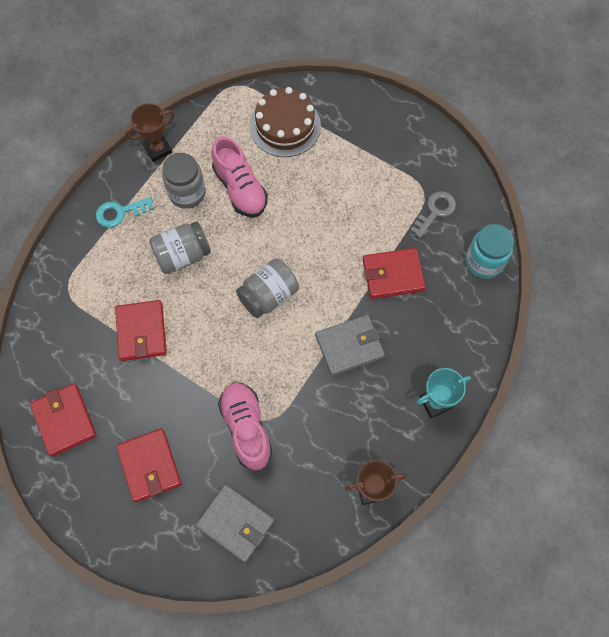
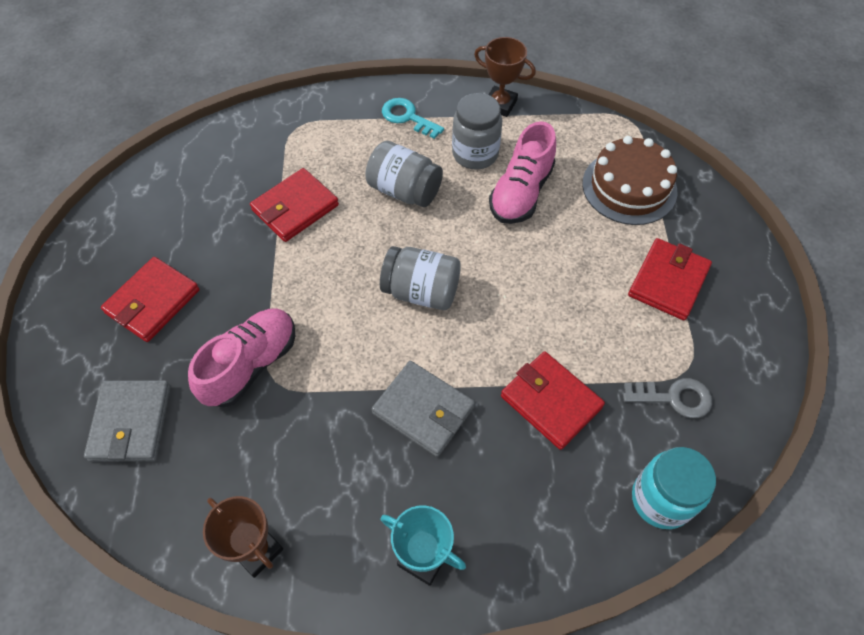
camera: 55 degrees right, 10 degrees down
(64, 420) = (159, 204): red wallet -> red wallet (668, 281)

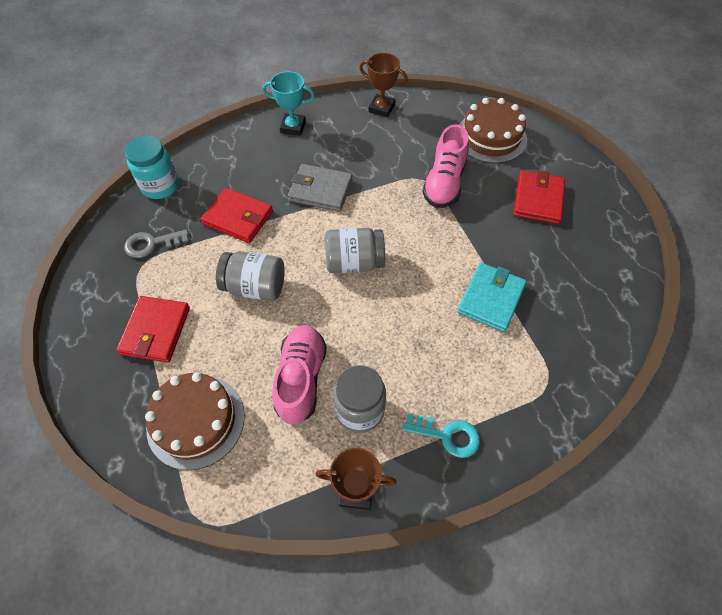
camera: 160 degrees right, 0 degrees up
(131, 423) = (491, 137): grey wallet -> brown cake
(295, 208) = (490, 299): red wallet -> turquoise wallet
(404, 190) = (408, 346): grey jar -> grey jar (255, 287)

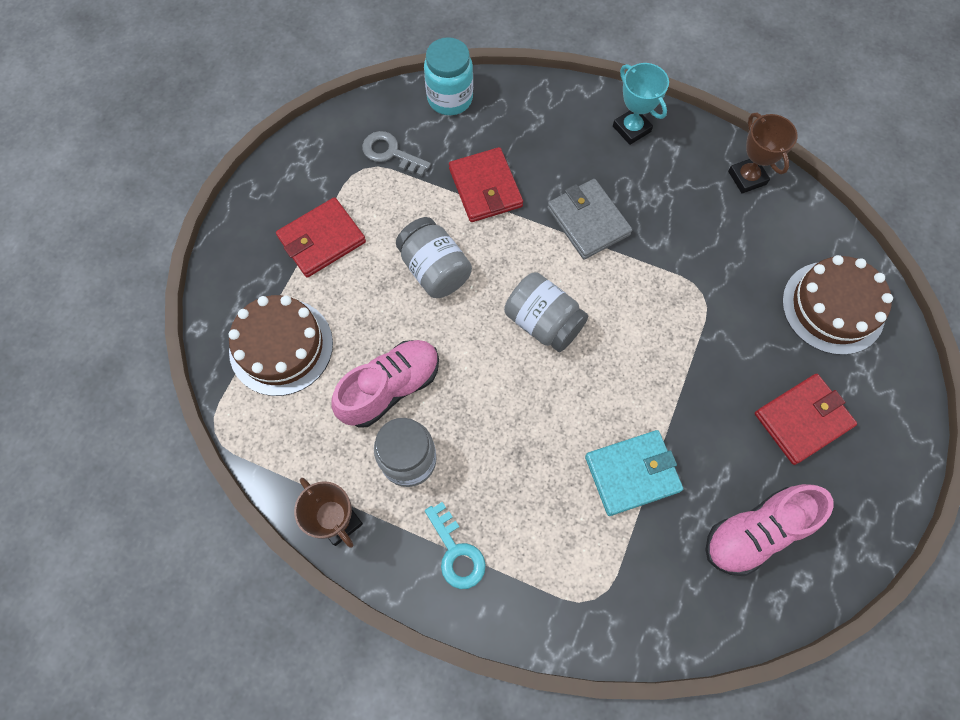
camera: 45 degrees right, 10 degrees up
(444, 183) = (720, 317): pink shoe -> pink shoe (755, 532)

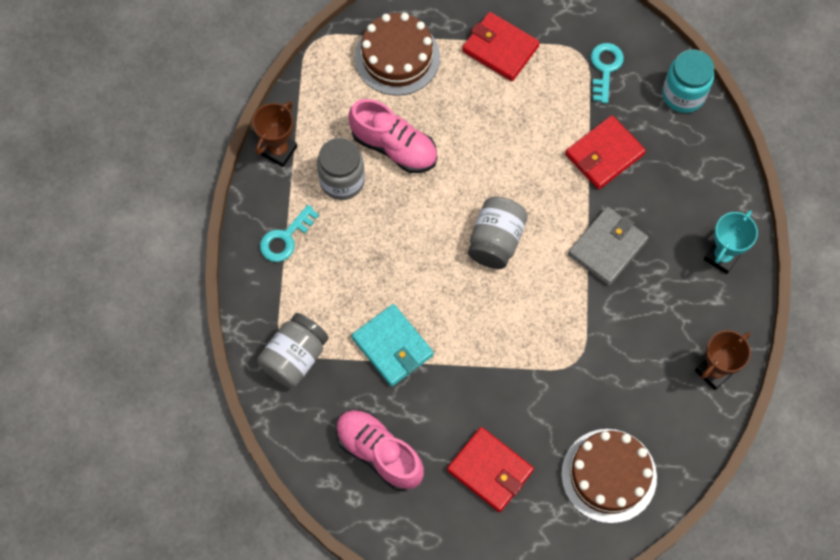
camera: 70 degrees right, 0 degrees up
(390, 153) = (605, 68): grey key -> turquoise key
(434, 270) = (509, 142): grey jar -> grey jar (295, 357)

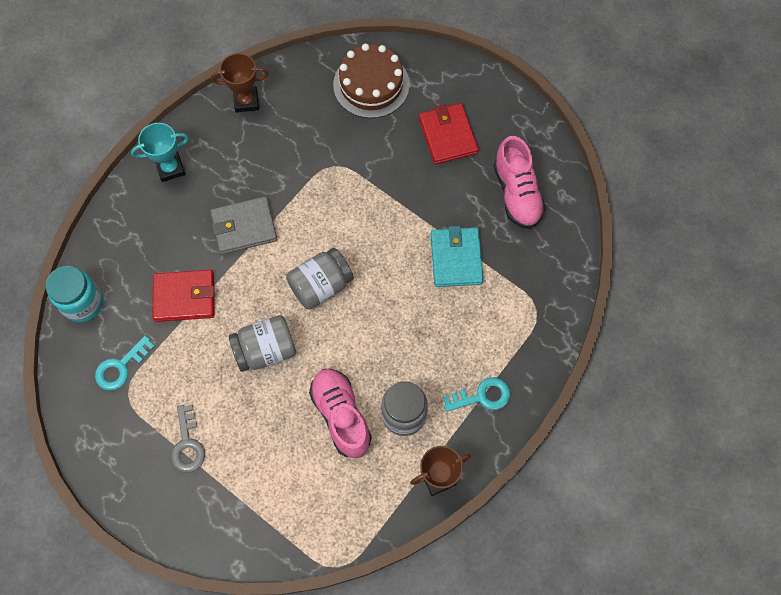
camera: 145 degrees left, 0 degrees up
(295, 357) = (534, 297): grey jar -> grey jar (265, 350)
(397, 57) = (278, 498): brown cake -> none
(500, 49) = (188, 444): red wallet -> grey key

